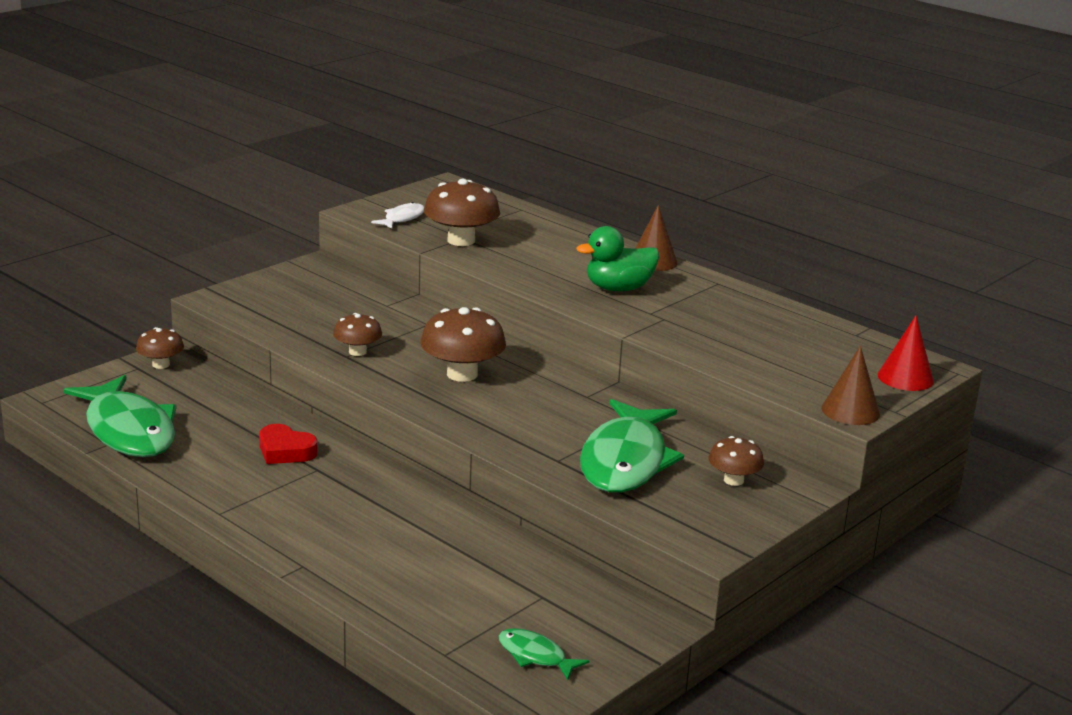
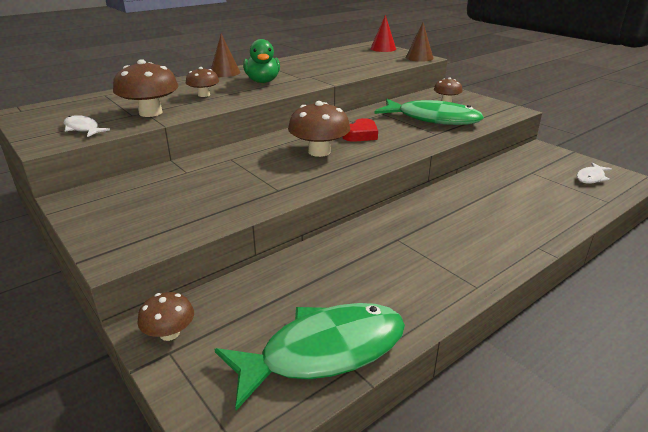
camera: 80 degrees left, 5 degrees up
(285, 451) = (368, 253): red heart -> red heart (361, 135)
(357, 352) = (272, 185): brown mushroom -> brown mushroom (204, 95)
(535, 656) = (591, 177): green fish -> white fish

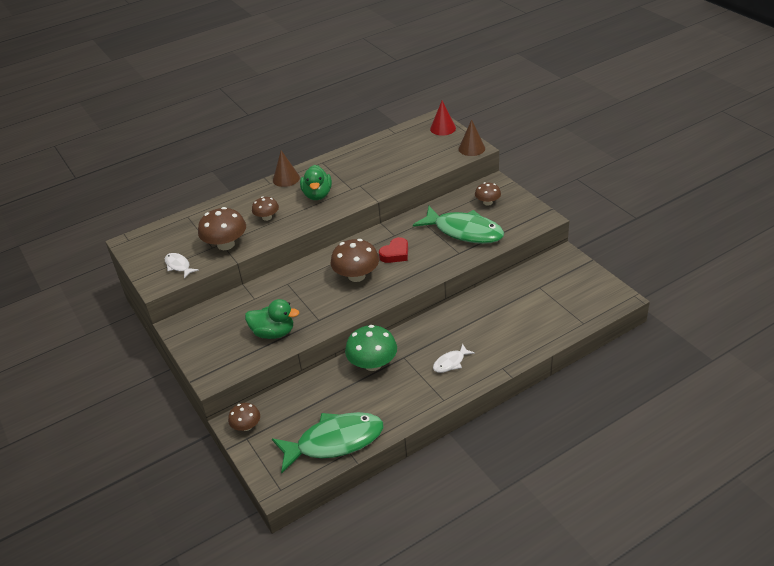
camera: 10 degrees right, 10 degrees up
(215, 203) = (273, 333): none -> green duck
(356, 247) = (372, 364): none -> green mushroom
(591, 177) = (586, 295): white fish -> white fish (451, 362)

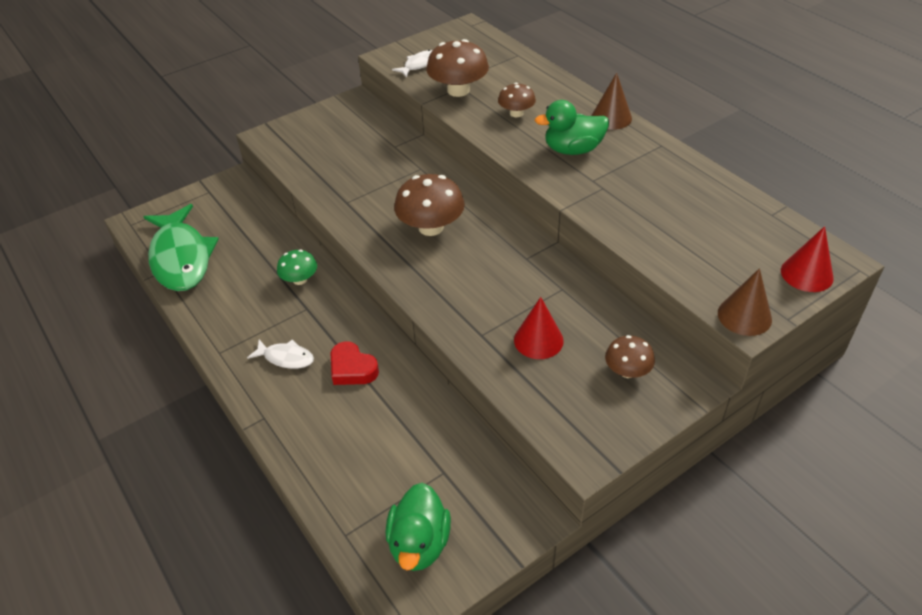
camera: 85 degrees right, 5 degrees up
(246, 426) = (226, 189): brown mushroom -> none
(273, 333) = (329, 169): green duck -> green duck (419, 543)
(372, 364) = (300, 279): green mushroom -> green mushroom, size x0.59
(395, 254) = (479, 262): red heart -> red heart (352, 368)
(451, 362) = (286, 358): white fish -> white fish turned 150 degrees clockwise
(464, 231) = (538, 340): green fish -> red cone

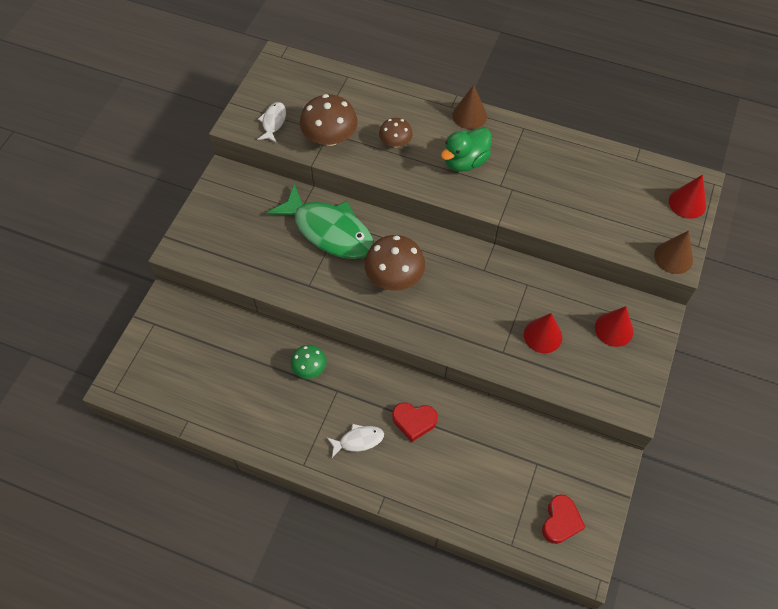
camera: 35 degrees left, 15 degrees up
(181, 258) = (192, 400): green fish -> green fish (329, 231)
(419, 543) = (560, 521): green duck -> red heart
(627, 371) = (614, 329): brown mushroom -> red cone

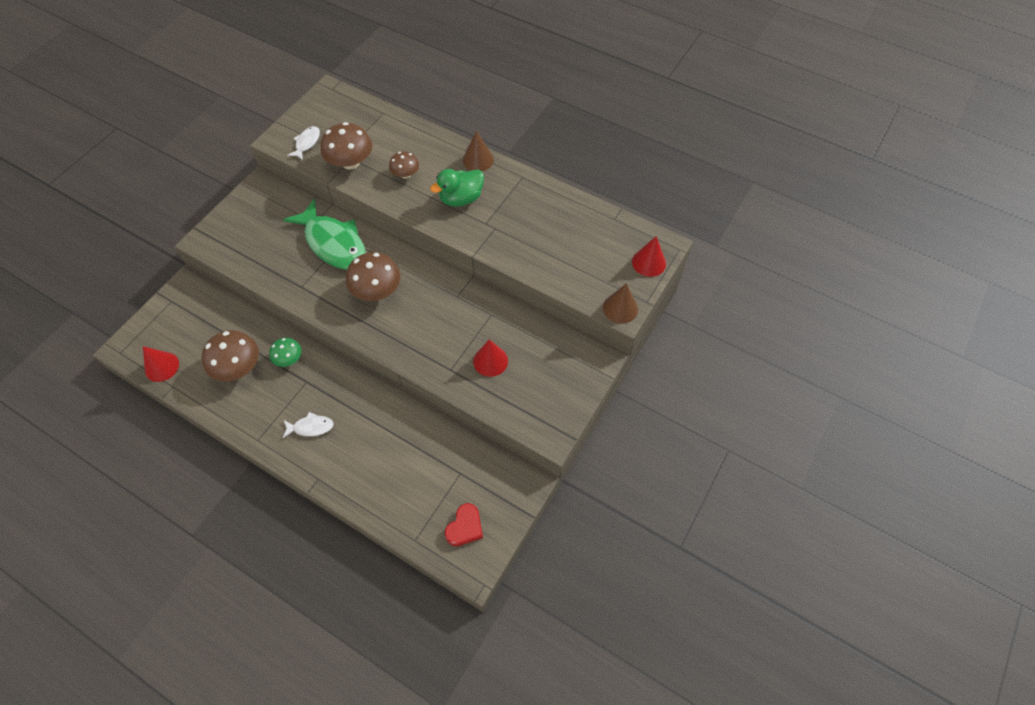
camera: 10 degrees right, 0 degrees up
(255, 386) = (238, 367): none -> brown mushroom
(414, 421) = (364, 419): red heart -> none
(614, 329) = (556, 365): red cone -> red cone (162, 366)

